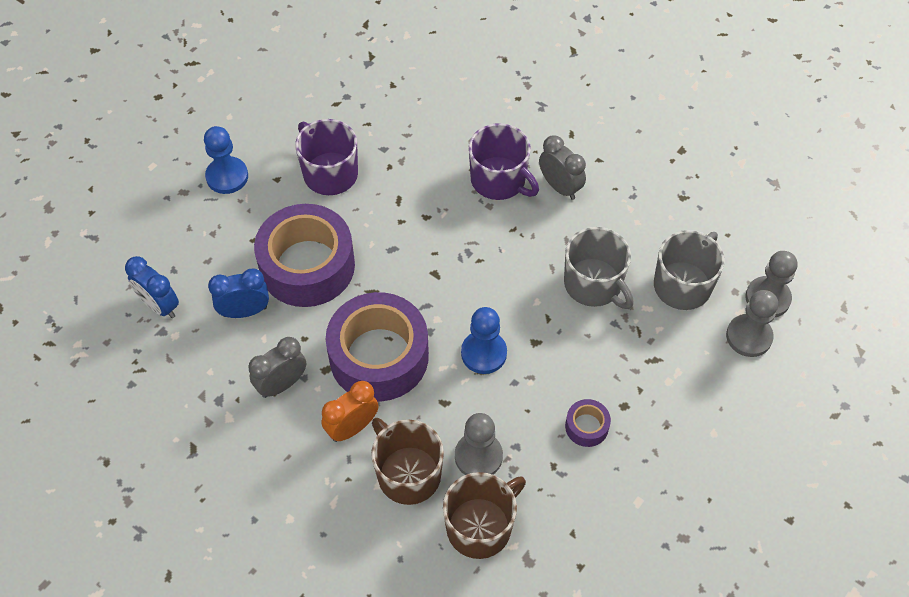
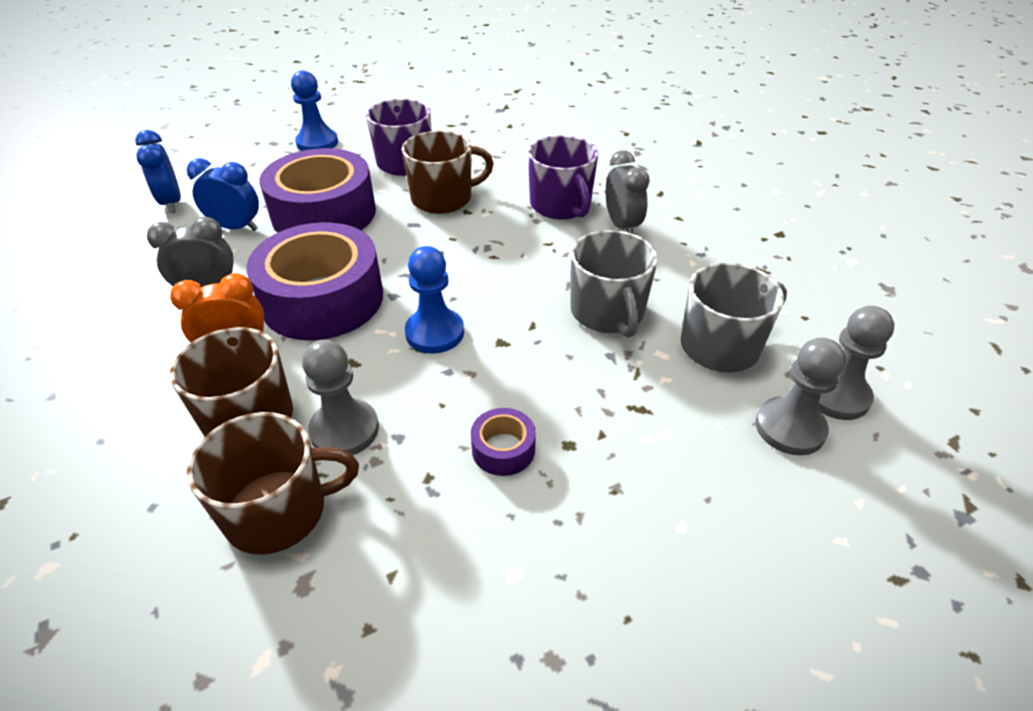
camera: 25 degrees right, 15 degrees down
(396, 208) = (443, 198): none -> brown mug

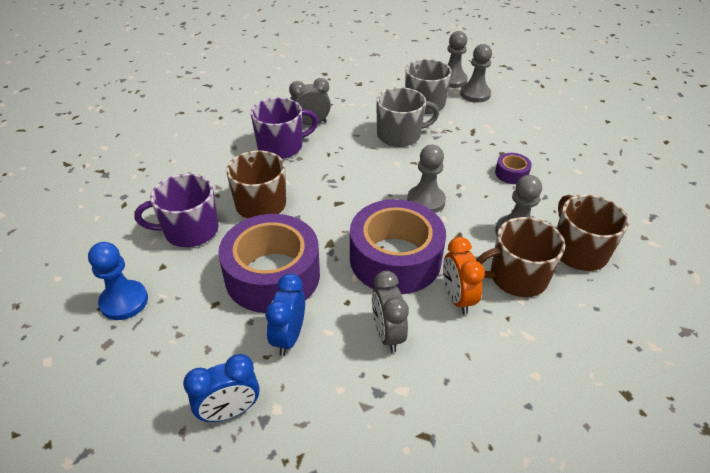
camera: 90 degrees left, 0 degrees up
(435, 333) = (426, 201): blue pawn -> grey pawn

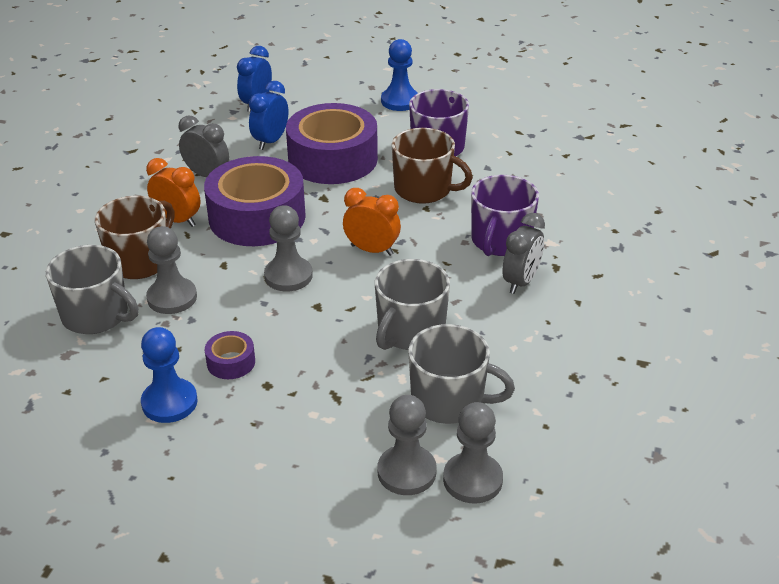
camera: 135 degrees right, 5 degrees down
(288, 337) = (270, 141): blue clock -> blue clock turned 120 degrees counterclockwise
(355, 185) = (372, 250): none -> orange clock
(563, 173) = (169, 402): none -> blue pawn
(578, 251) = (96, 315): brown mug -> grey mug

